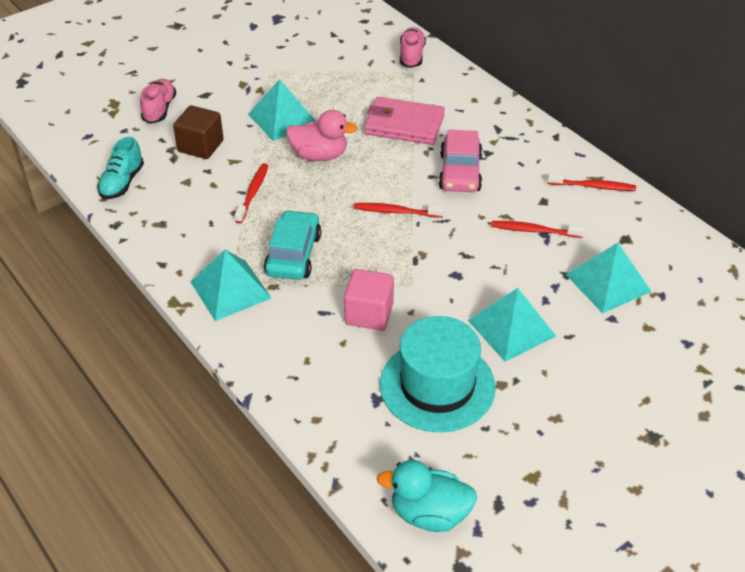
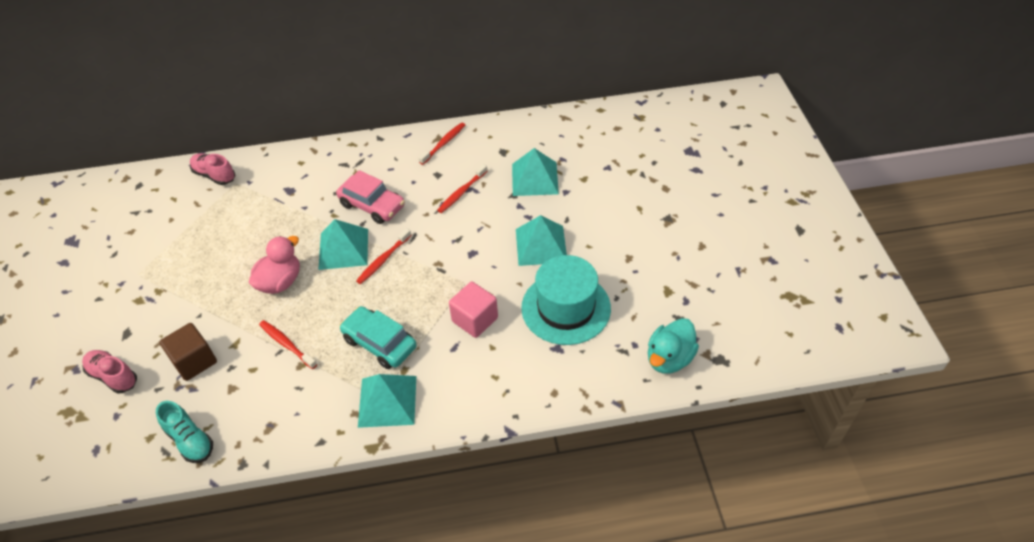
camera: 60 degrees left, 5 degrees up
(282, 118) = (212, 289): turquoise pyramid -> turquoise pyramid (343, 249)
(404, 125) = (292, 215): pink wallet -> none

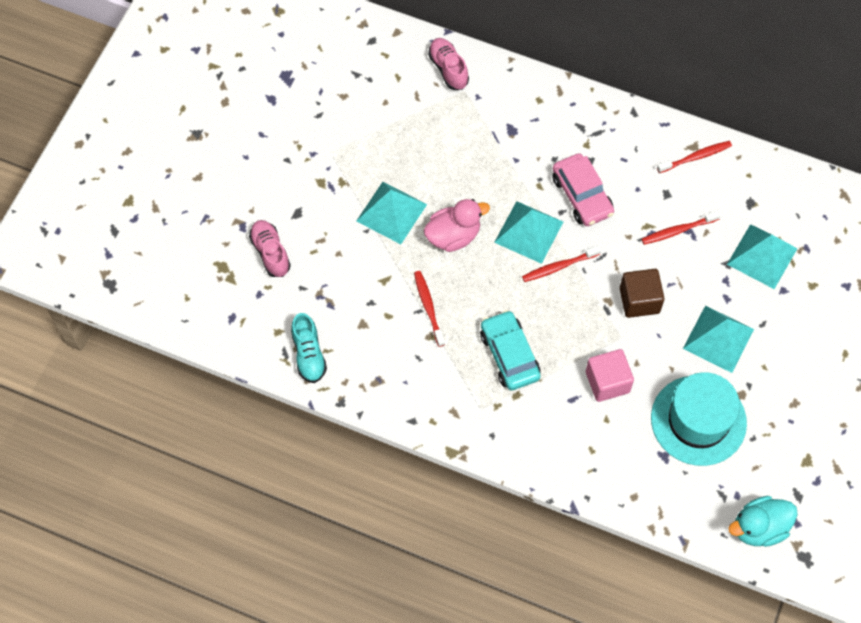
camera: 30 degrees right, 15 degrees up
(194, 361) = (343, 278): brown cube -> brown cube (639, 300)
(387, 401) = (486, 416): turquoise pyramid -> turquoise pyramid (391, 212)

